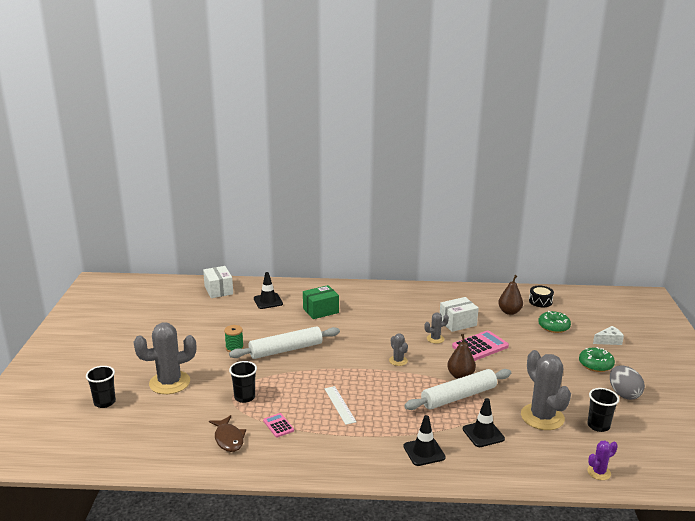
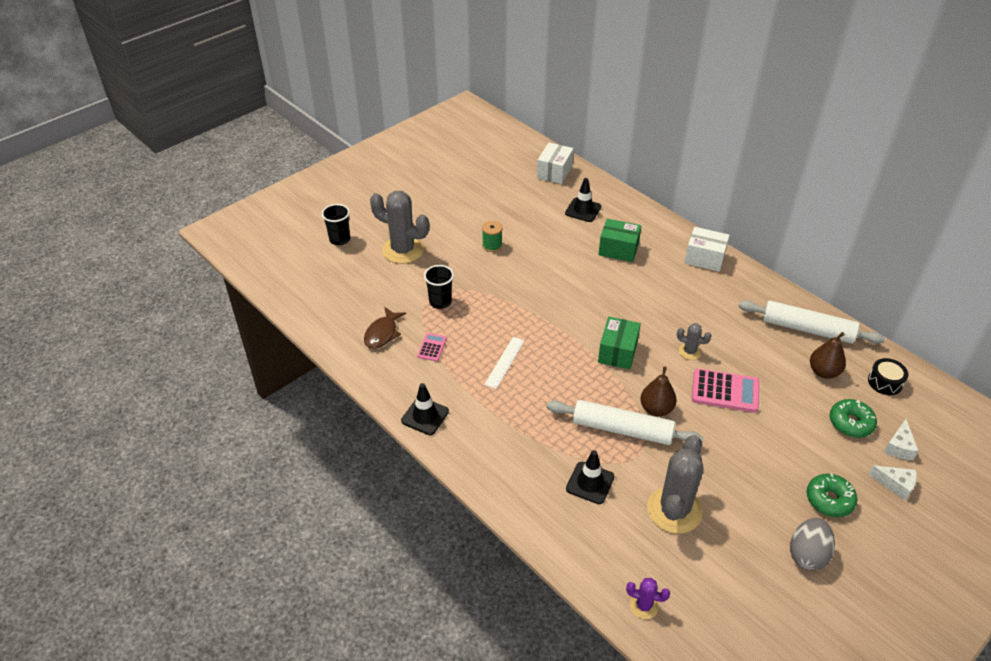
camera: 45 degrees right, 20 degrees up
(286, 350) = (532, 275): white rolling pin -> white rolling pin (807, 329)
(398, 361) = (617, 352): grey cactus -> green box
(424, 452) = (513, 459): black traffic cone -> black traffic cone (425, 416)
(457, 323) = (741, 348): white box -> white box (704, 258)
(586, 324) = (899, 447): none -> white cheese
(598, 426) = (720, 563): black cup -> none

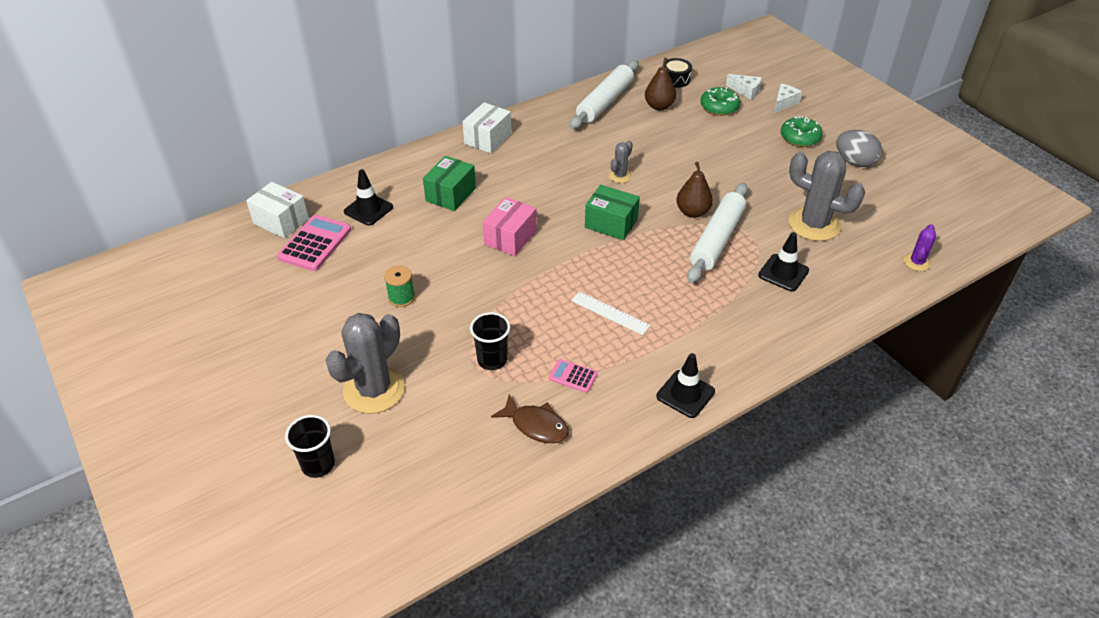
camera: 80 degrees left, 0 degrees up
(577, 292) = (510, 238): none -> pink box
(725, 391) = (674, 165): pink calculator -> pink calculator (315, 243)

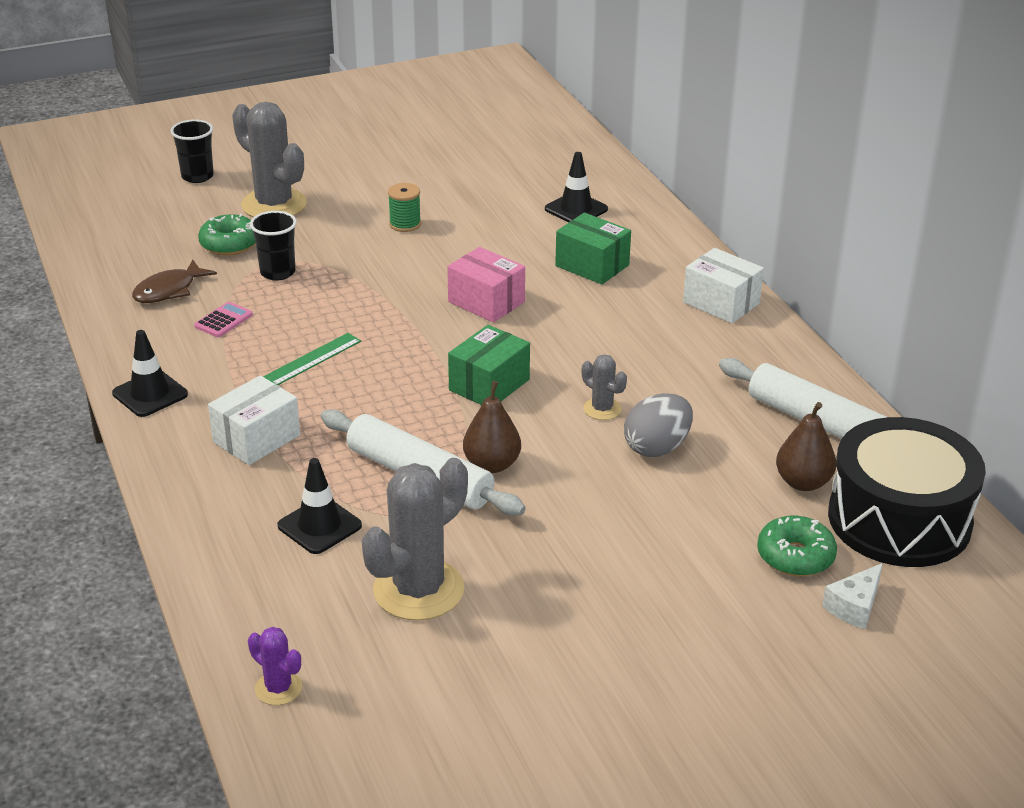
camera: 100 degrees right, 10 degrees down
(281, 221) = (569, 157): white box -> white box (256, 438)
(315, 243) = (520, 176): pink calculator -> none
(610, 313) = (312, 359): white ruler -> green ruler
(675, 79) = (899, 519): black drum -> black drum, size x2.40
(784, 103) = (807, 652): white cheese -> none
(800, 138) = (677, 642): green donut -> green donut (229, 244)
(854, 162) = (584, 698): grey egg -> grey egg (657, 447)

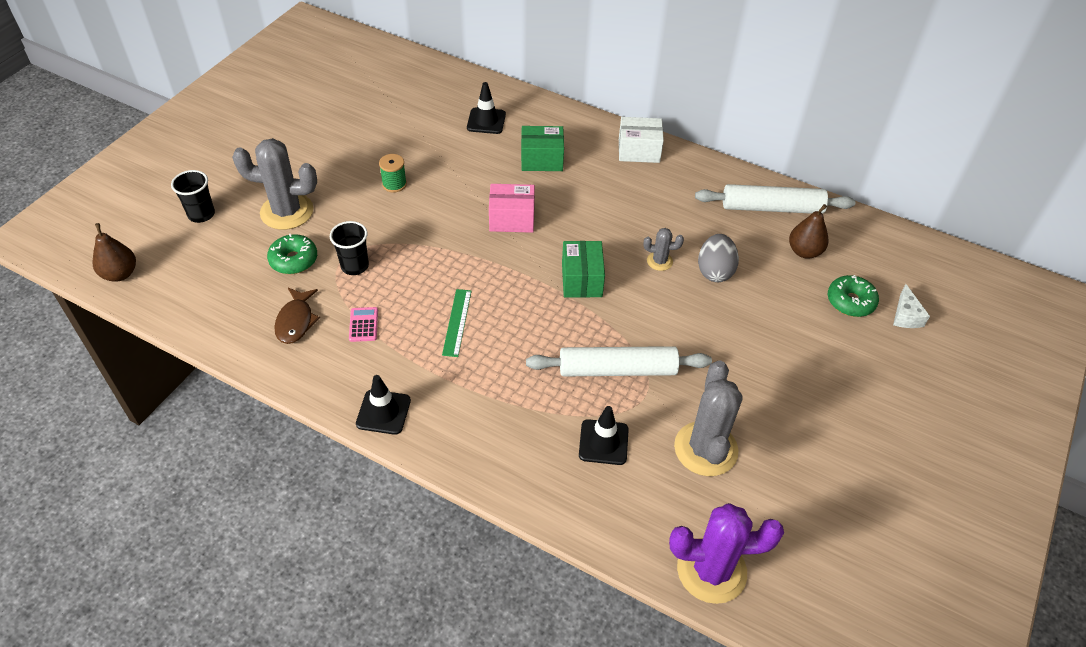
camera: 40 degrees left, 15 degrees up
(256, 438) = (493, 403): white box -> none
(278, 688) = (711, 570): purple cactus -> purple cactus, size x2.07
(492, 465) = (646, 336): brown pear -> brown pear (120, 274)
(899, 519) = (868, 248): black drum -> none

